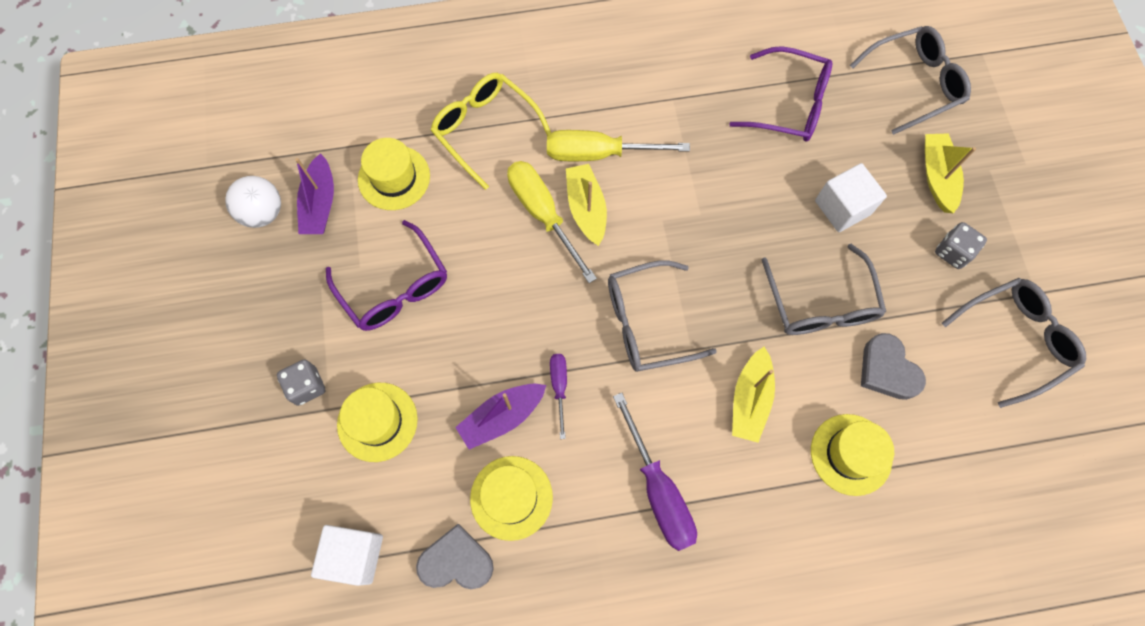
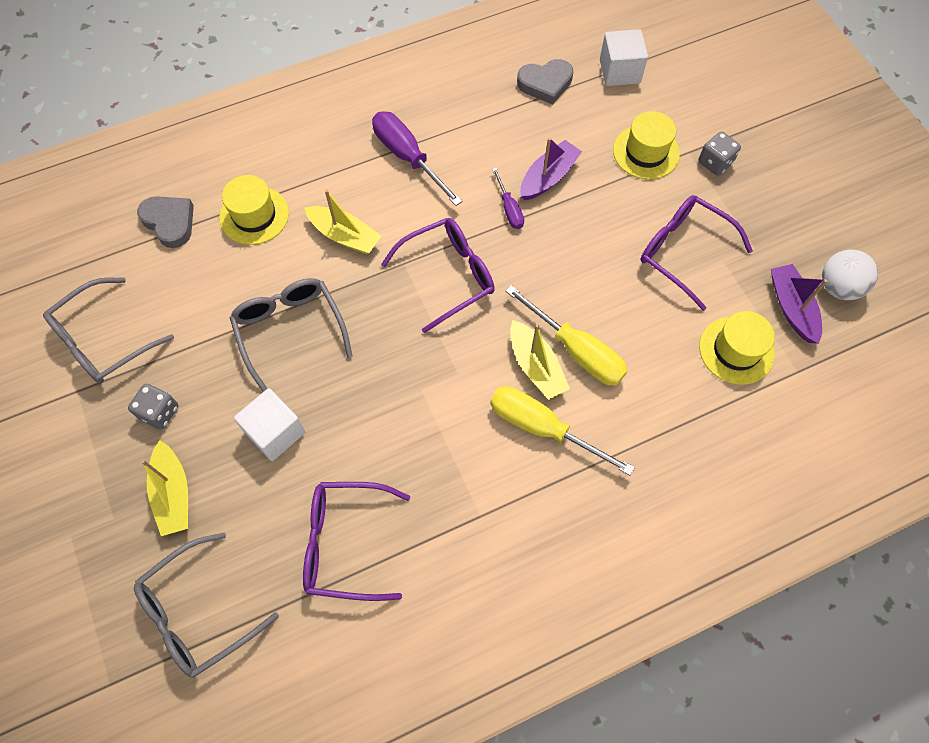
camera: 165 degrees right, 5 degrees down
(486, 130) = (668, 424): yellow glasses -> none
(511, 497) = (520, 128): yellow hat -> none
(598, 153) = (542, 428): yellow screwdriver -> yellow screwdriver turned 135 degrees counterclockwise
(648, 322) = (447, 276): grey glasses -> purple glasses
(750, 400) = (345, 236): yellow boat -> yellow boat turned 120 degrees clockwise
(887, 370) = (224, 287): grey heart -> grey heart (170, 222)

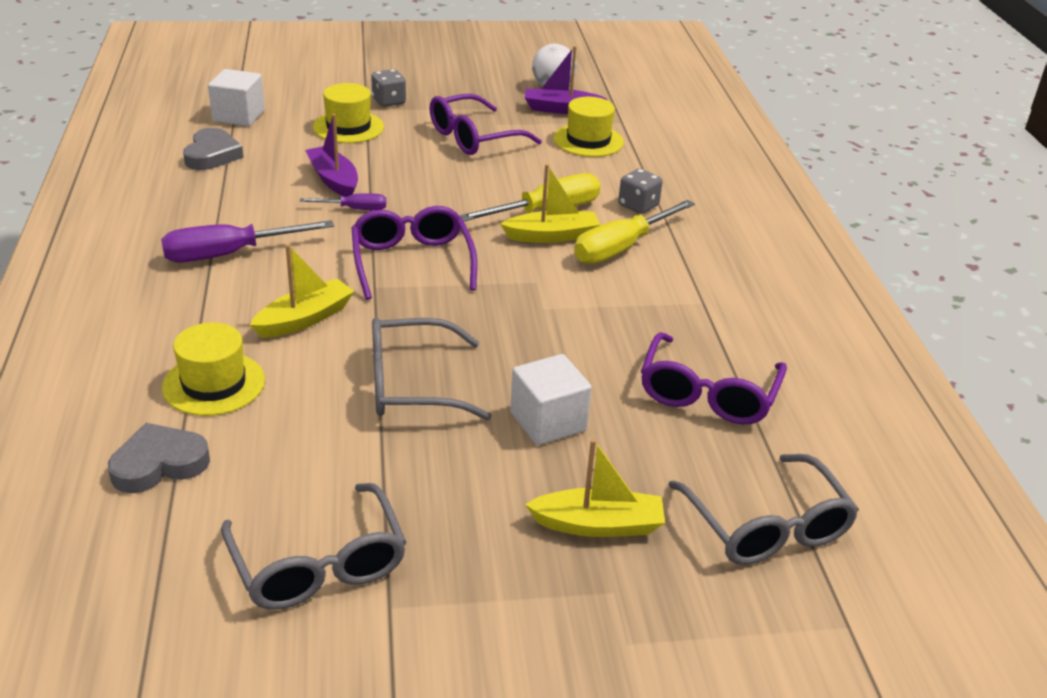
camera: 75 degrees left, 30 degrees down
(159, 412) = (470, 520): grey dice -> grey dice (638, 206)

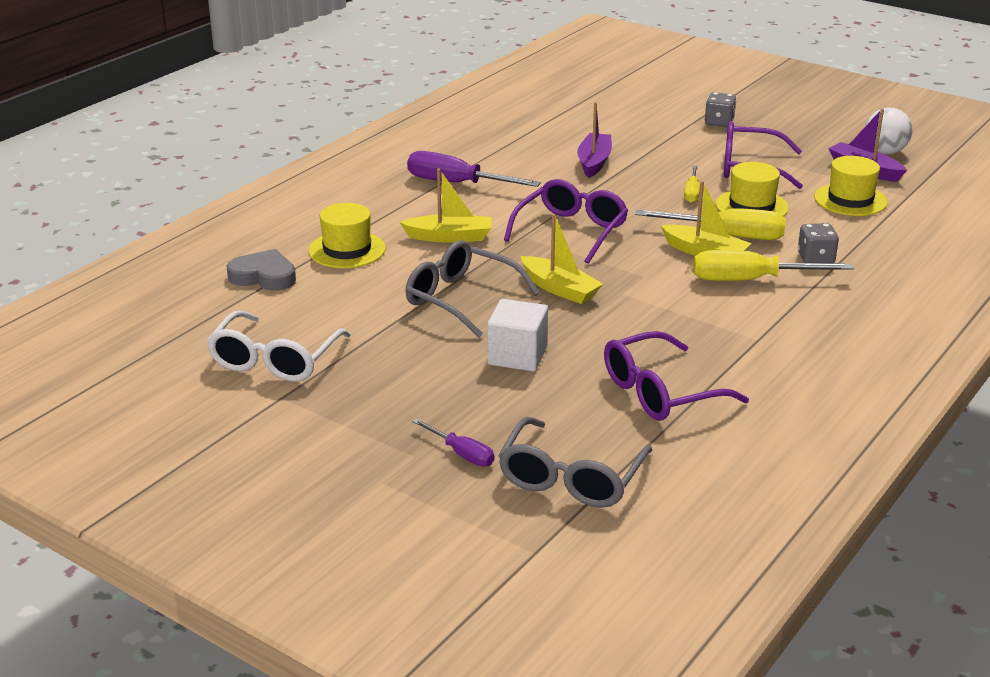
camera: 45 degrees right, 5 degrees down
(212, 155) = (532, 120): grey heart -> none
(238, 116) = (587, 100): white cube -> none
(318, 563) = (275, 359): grey glasses -> white glasses
(348, 127) = (658, 131): yellow hat -> yellow hat (751, 206)
(355, 209) = (581, 185): purple screwdriver -> purple screwdriver (462, 454)
(461, 180) = (692, 193): none -> yellow screwdriver
(598, 525) = (460, 421): yellow boat -> yellow boat (560, 289)

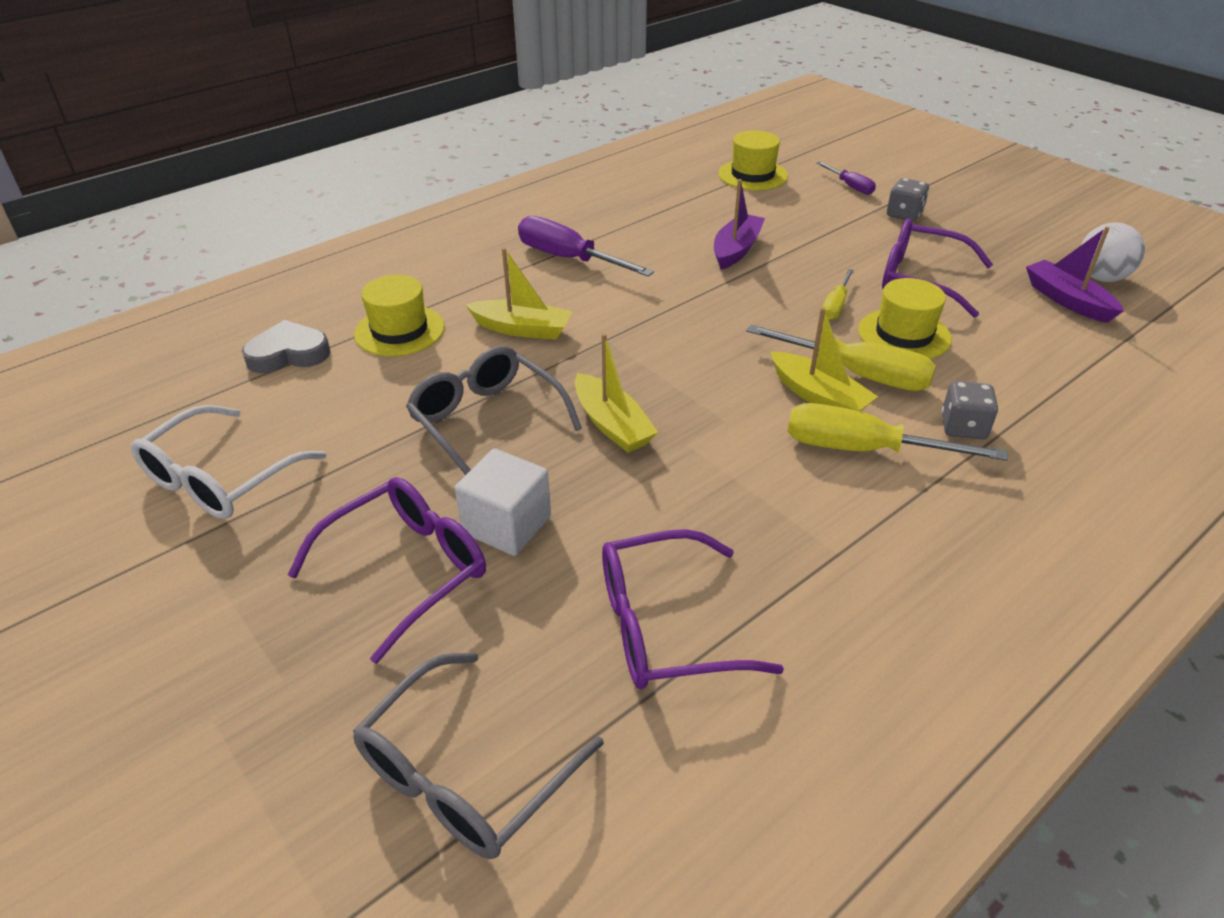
camera: 15 degrees right, 10 degrees up
(264, 276) = (288, 354): grey heart -> grey heart turned 45 degrees counterclockwise
(462, 454) = (344, 689): purple screwdriver -> purple screwdriver (850, 186)
(571, 231) = (666, 341): purple glasses -> purple glasses (405, 570)
(850, 200) = (1037, 342): yellow hat -> yellow hat (752, 175)

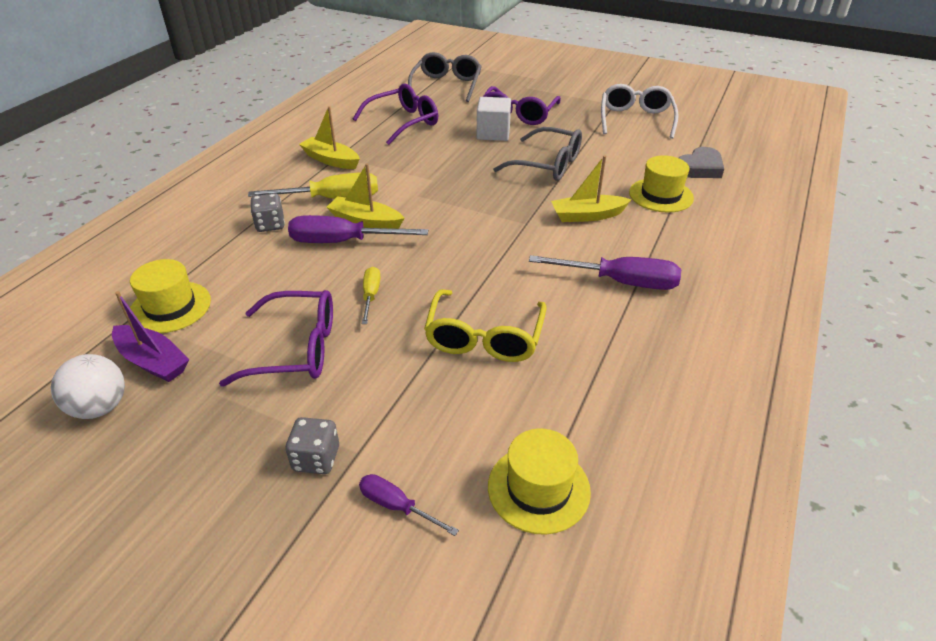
camera: 155 degrees right, 0 degrees up
(612, 425) = (479, 178): yellow boat -> yellow boat (331, 160)
(736, 249) = (484, 337): purple boat -> yellow glasses
(858, 374) = (342, 242): yellow screwdriver -> purple screwdriver
(904, 335) = (310, 282): yellow hat -> yellow hat (170, 307)

